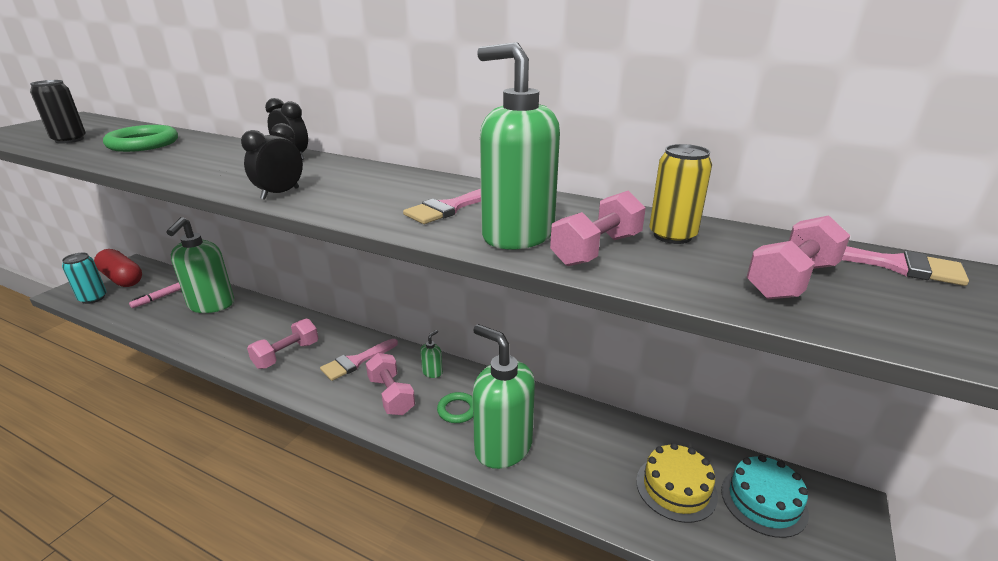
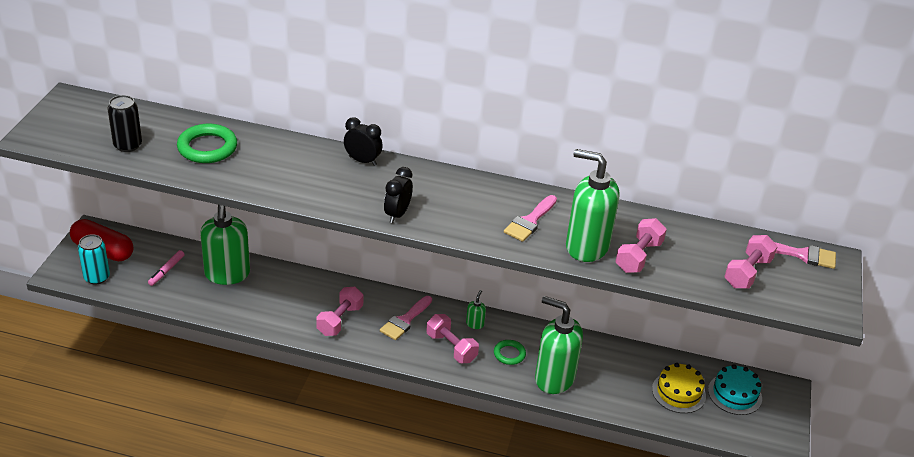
camera: 15 degrees left, 10 degrees up
(672, 235) = (680, 239): yellow can -> none

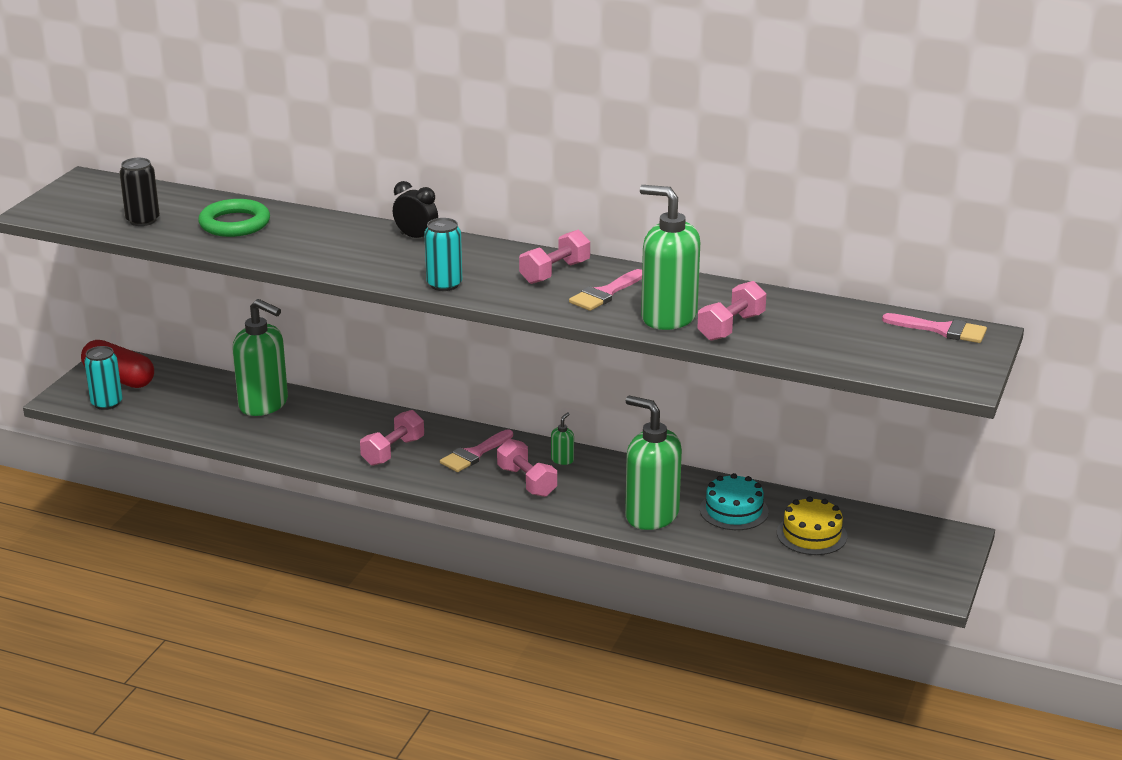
camera: 10 degrees right, 10 degrees down
(166, 271) = (191, 399): pink marker -> none
(227, 274) = (264, 404): green soap dispenser -> green soap dispenser turned 60 degrees counterclockwise
(397, 214) = (444, 284): black clock -> turquoise can
(509, 354) = (599, 490): green ring -> none
(734, 394) = (886, 539): turquoise cake -> turquoise cake (734, 510)
(747, 273) = (866, 344): pink dumbbell -> pink dumbbell (555, 272)

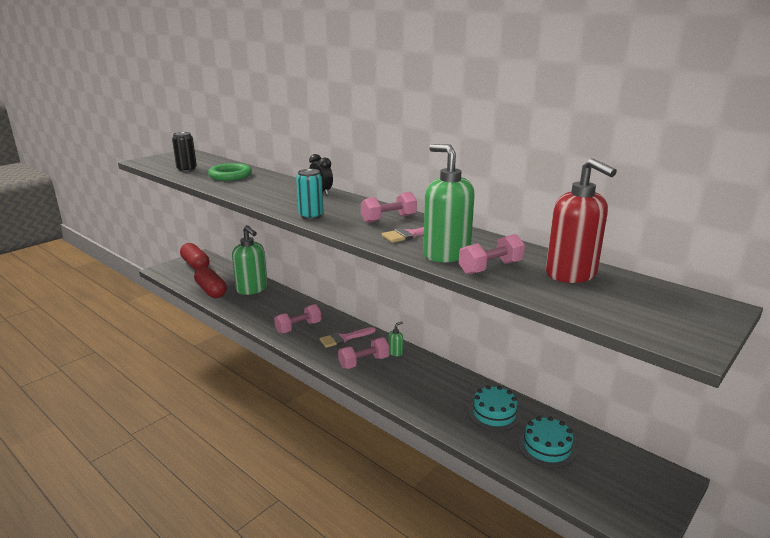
camera: 20 degrees right, 5 degrees down
(107, 403) = (177, 275): turquoise can -> none
(195, 419) = (211, 291): none -> red capsule
(526, 482) = (364, 362): pink dumbbell -> pink dumbbell turned 75 degrees clockwise
(651, 515) = (432, 404): green soap dispenser -> none
(811, 534) = (547, 447): yellow cake -> turquoise cake
(823, 320) = (571, 274): none -> red soap dispenser
(942, 330) = (678, 297): pink brush -> none

